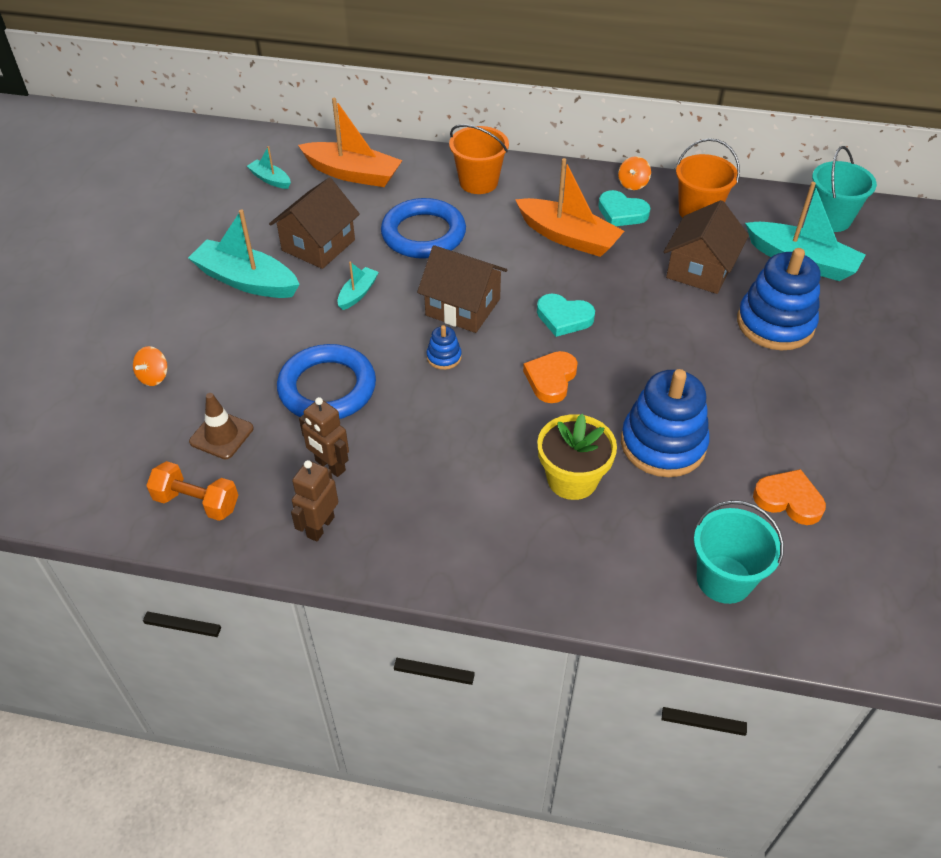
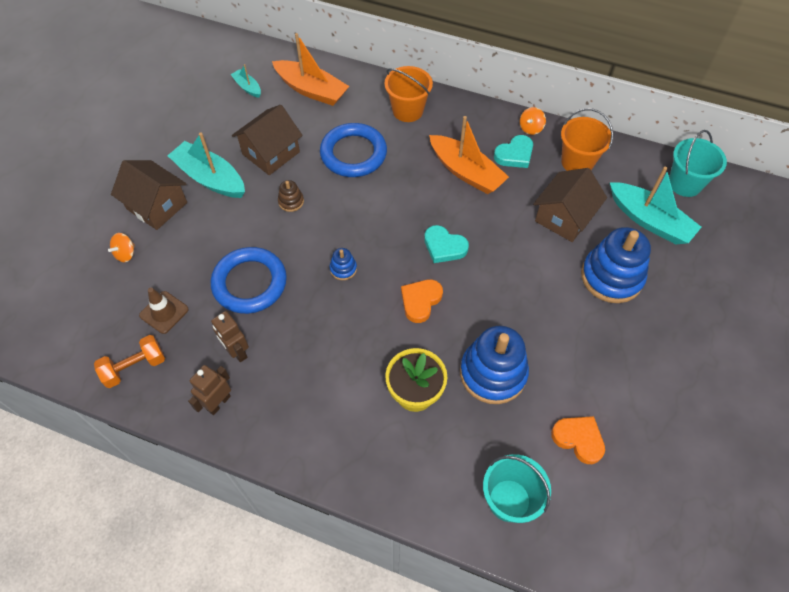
camera: 10 degrees right, 10 degrees up
(197, 502) = (134, 367): orange dumbbell -> orange dumbbell turned 60 degrees counterclockwise
(358, 293) = (291, 201): turquoise boat -> brown stacking toy
(463, 307) = (368, 225): brown house -> brown house (157, 206)
(621, 213) = (514, 155): turquoise heart -> turquoise heart turned 75 degrees counterclockwise

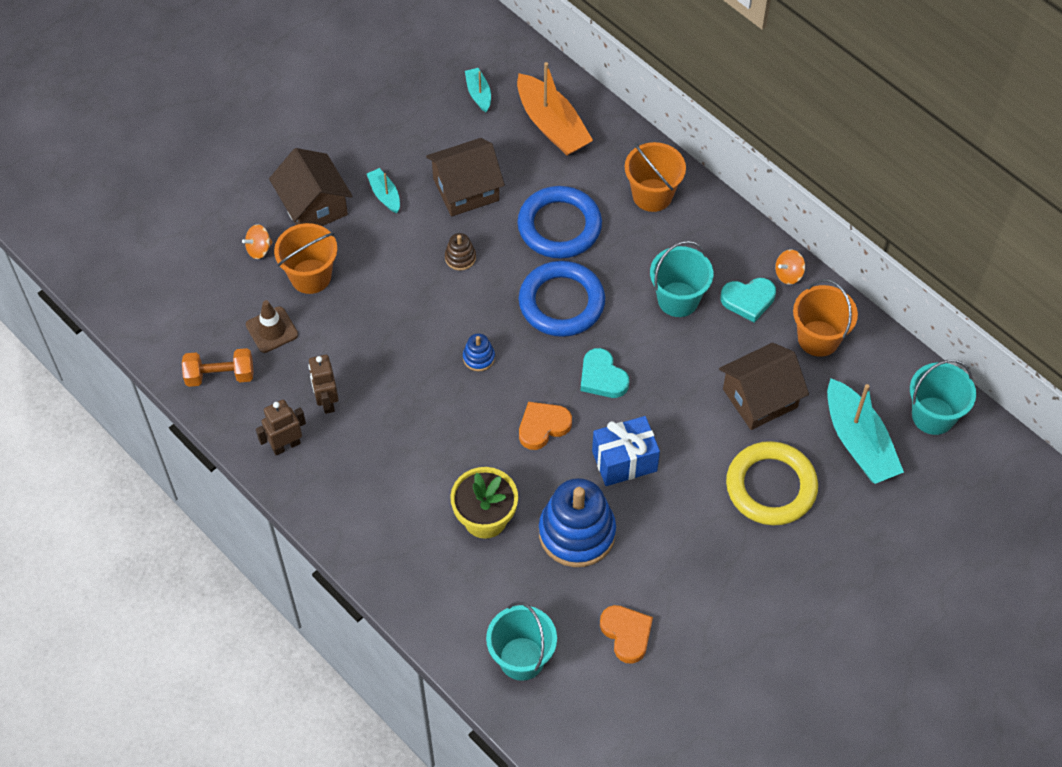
camera: 25 degrees right, 0 degrees up
(178, 258) = (310, 276): none -> orange bucket
(210, 178) = (385, 195): turquoise boat -> turquoise boat, size x0.50
(250, 283) = (372, 333): blue ring -> blue ring (561, 302)
(466, 172) = (678, 299): orange boat -> turquoise bucket
(496, 302) = (624, 461): none -> blue gift
(611, 277) = (771, 487): blue stacking toy -> yellow ring

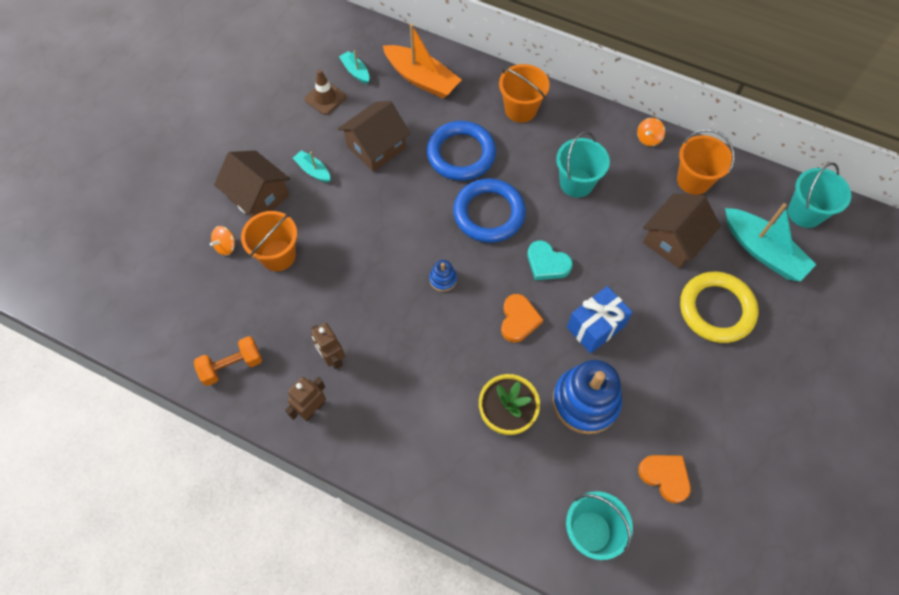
camera: 20 degrees left, 5 degrees up
(272, 330) = (262, 311): brown traffic cone -> brown traffic cone (325, 98)
(460, 257) = (394, 202): brown stacking toy -> none
(543, 426) = (518, 320): orange heart -> orange heart turned 150 degrees clockwise
(748, 300) = (628, 167): turquoise heart -> none

